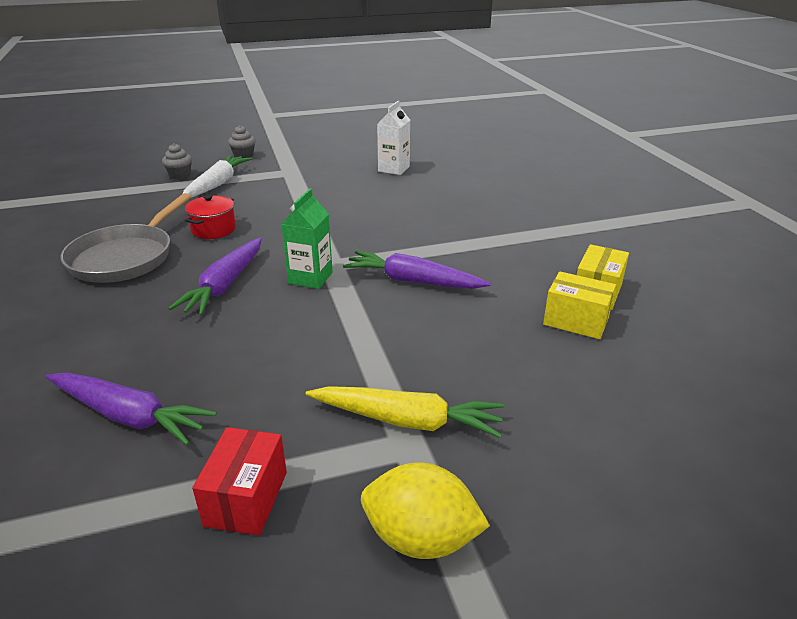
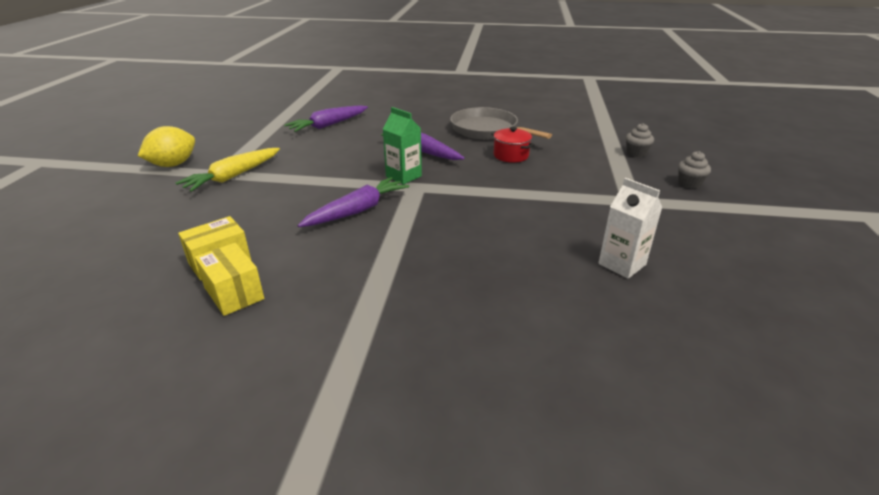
camera: 115 degrees right, 0 degrees up
(217, 184) = (608, 165): white carrot -> none
(246, 498) = (247, 140): red box -> none

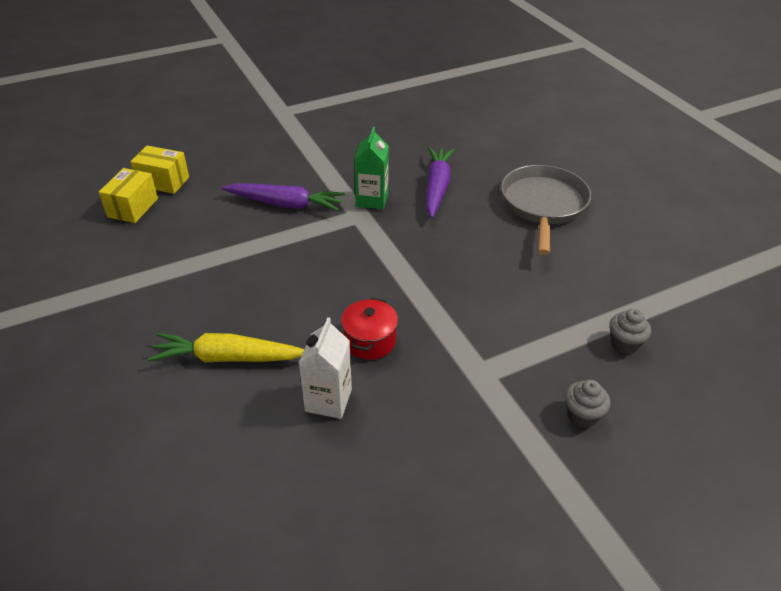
camera: 55 degrees right, 10 degrees up
(173, 164) = (275, 85): yellow lemon -> none
(233, 176) = (283, 119): yellow carrot -> yellow carrot (228, 358)
(328, 125) = (429, 110): purple carrot -> none
(511, 155) = (495, 246): red pot -> red pot (369, 341)

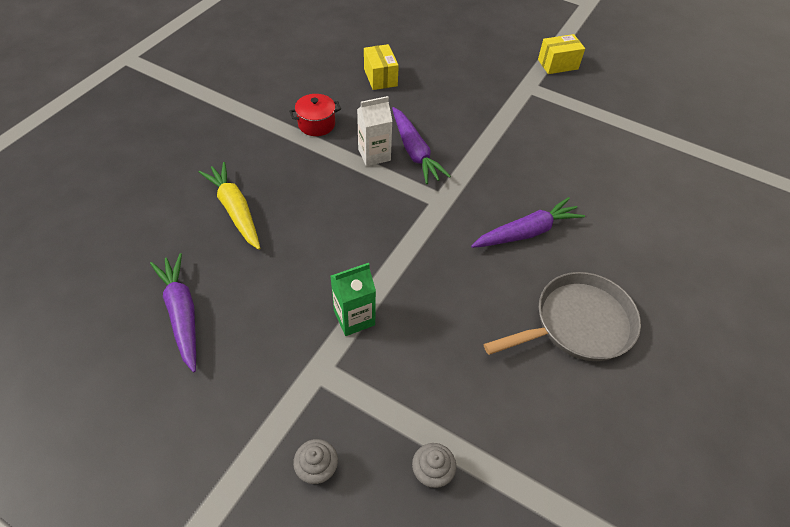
camera: 55 degrees right, 10 degrees up
(133, 207) = (341, 80): yellow box -> yellow box (558, 64)
(328, 400) = (230, 285): white carton -> white carton (374, 155)
(332, 455) = (182, 314): none -> purple carrot
(369, 341) = (304, 280): red pot -> red pot (316, 124)
(372, 199) = (468, 198): green carton -> green carton (354, 318)

